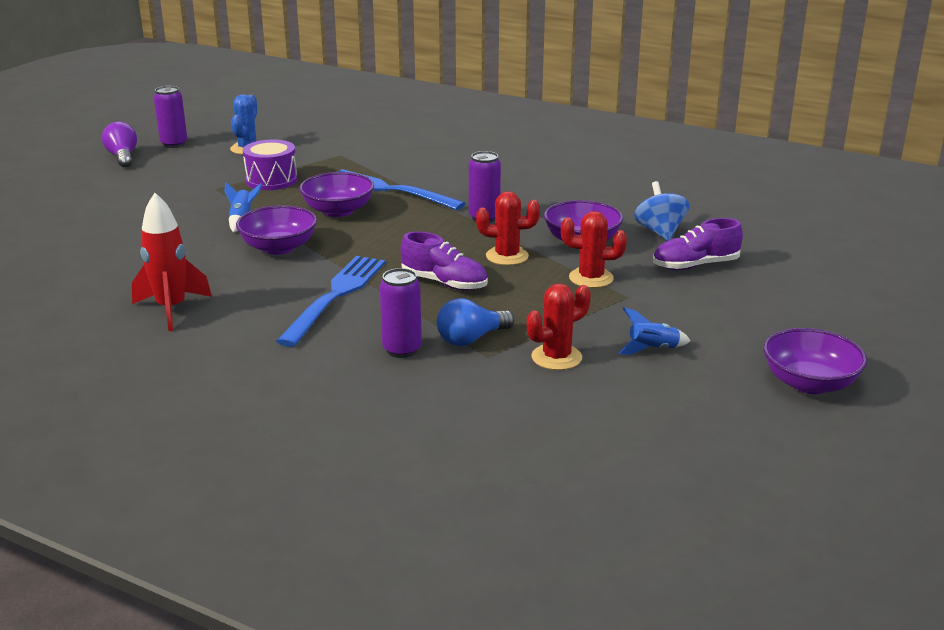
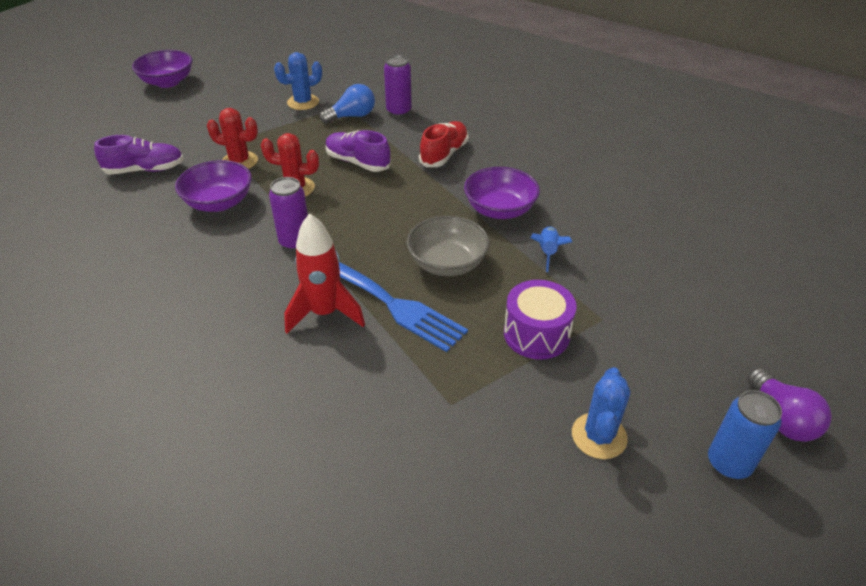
camera: 175 degrees left, 15 degrees up
(171, 309) = (565, 148): red rocket -> red rocket (325, 313)
(174, 144) = (728, 463): purple can -> blue can
(335, 296) = (444, 154): blue fork -> red shoe
(338, 211) = (447, 263): purple bowl -> grey bowl
(556, 357) = (303, 102): red cactus -> blue cactus
(653, 350) = (240, 104): blue rocket -> none
(660, 232) = (137, 212): blue spinning top -> none

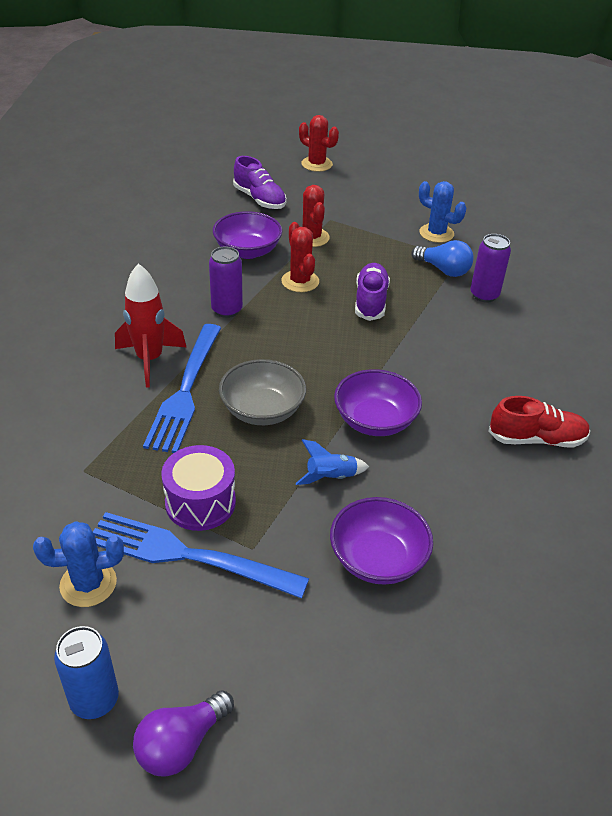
camera: 60 degrees right, 0 degrees up
(131, 121) = (316, 164): none -> red cactus
(168, 82) = (390, 154): purple bowl -> purple bowl (378, 559)
(444, 154) = (437, 351): red shoe -> red shoe (536, 439)
(593, 360) = (187, 555): none -> blue fork

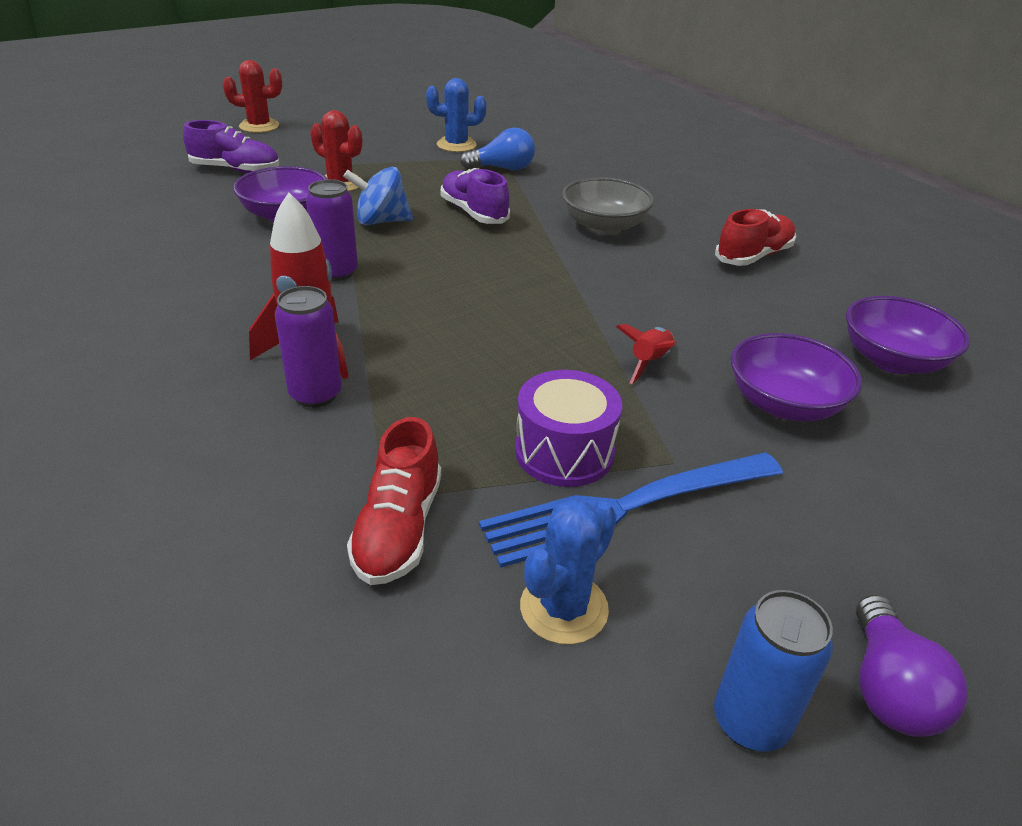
camera: 40 degrees left, 5 degrees down
(69, 491) = (398, 529): none -> red shoe
(185, 391) = (397, 361): blue fork -> none
(262, 410) = (503, 340): grey bowl -> grey bowl (604, 226)
(300, 281) = (381, 221): red cactus -> blue spinning top
(331, 477) = (649, 363): blue rocket -> red rocket
(375, 420) = (617, 300): purple bowl -> purple bowl (892, 360)
(484, 295) = (563, 175): purple can -> purple can (315, 394)

